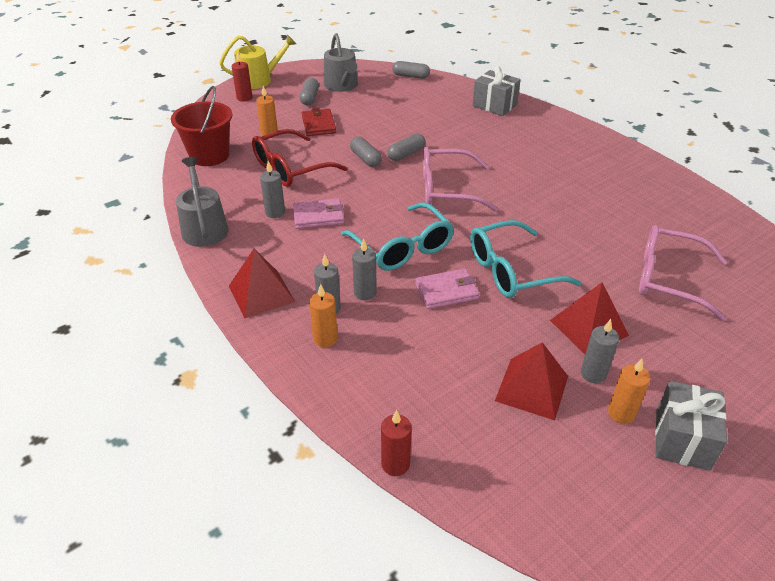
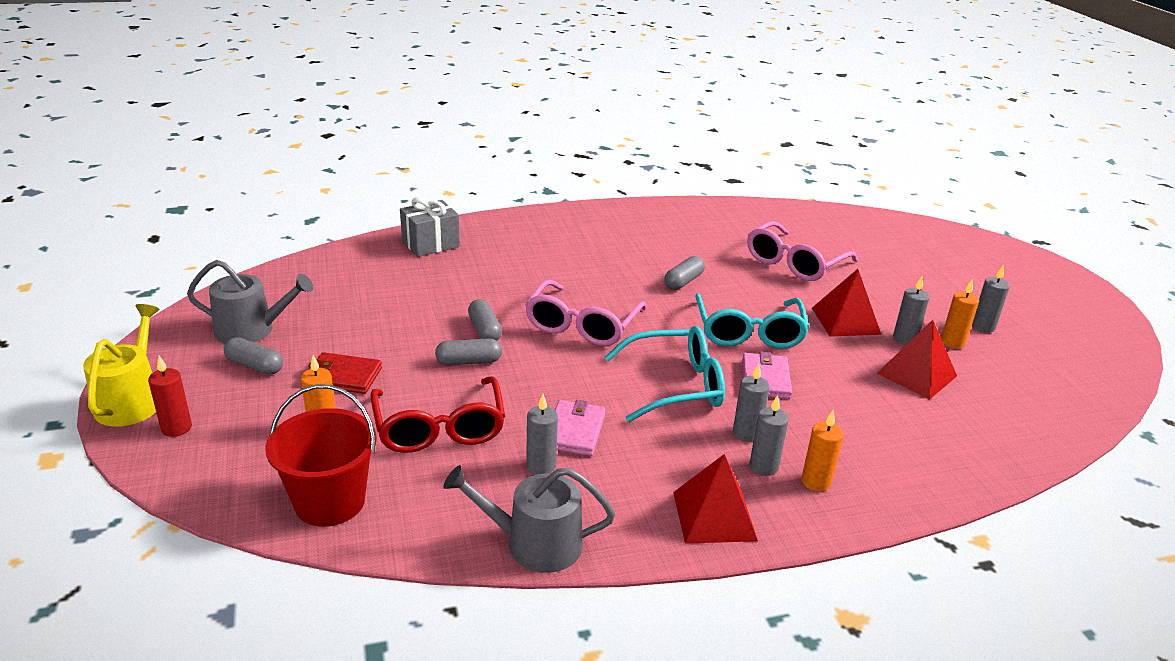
camera: 70 degrees left, 10 degrees down
(395, 464) = (1004, 480): red candle -> none
(410, 76) = (292, 273): grey capsule -> grey capsule (683, 281)
(682, 439) = (983, 327): grey gift -> grey candle

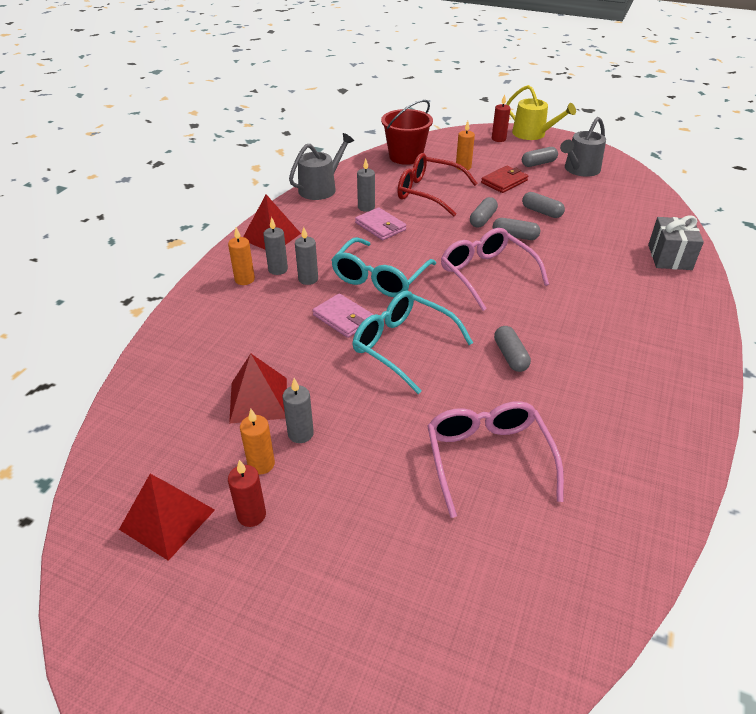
camera: 130 degrees right, 10 degrees up
(406, 328) = (541, 212): none -> grey capsule
(845, 321) = (362, 416): red pyramid -> red pyramid (167, 519)
(983, 327) = (251, 515): grey candle -> red candle

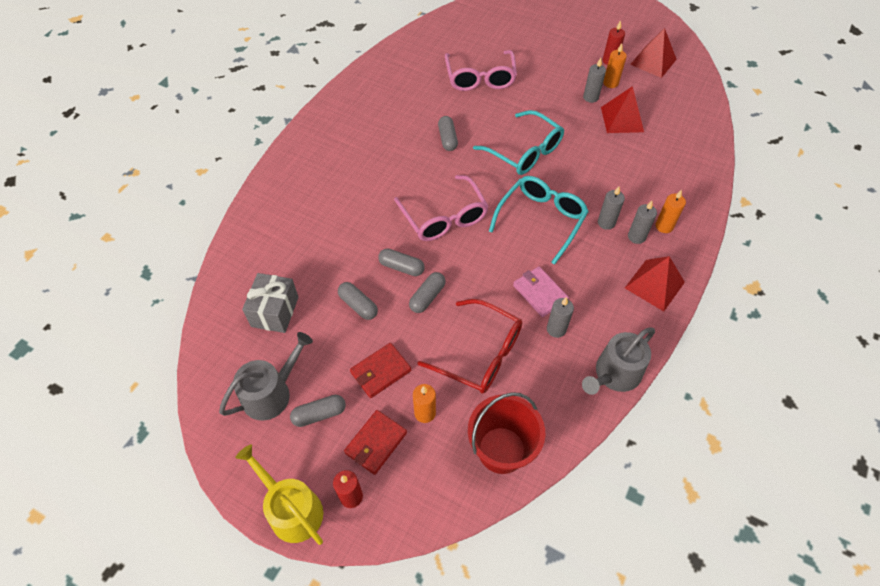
camera: 175 degrees left, 15 degrees up
(343, 318) = (571, 179): pink wallet -> none
(492, 155) = (376, 443): none -> red wallet
(669, 257) = (266, 227): grey gift -> grey gift (275, 311)

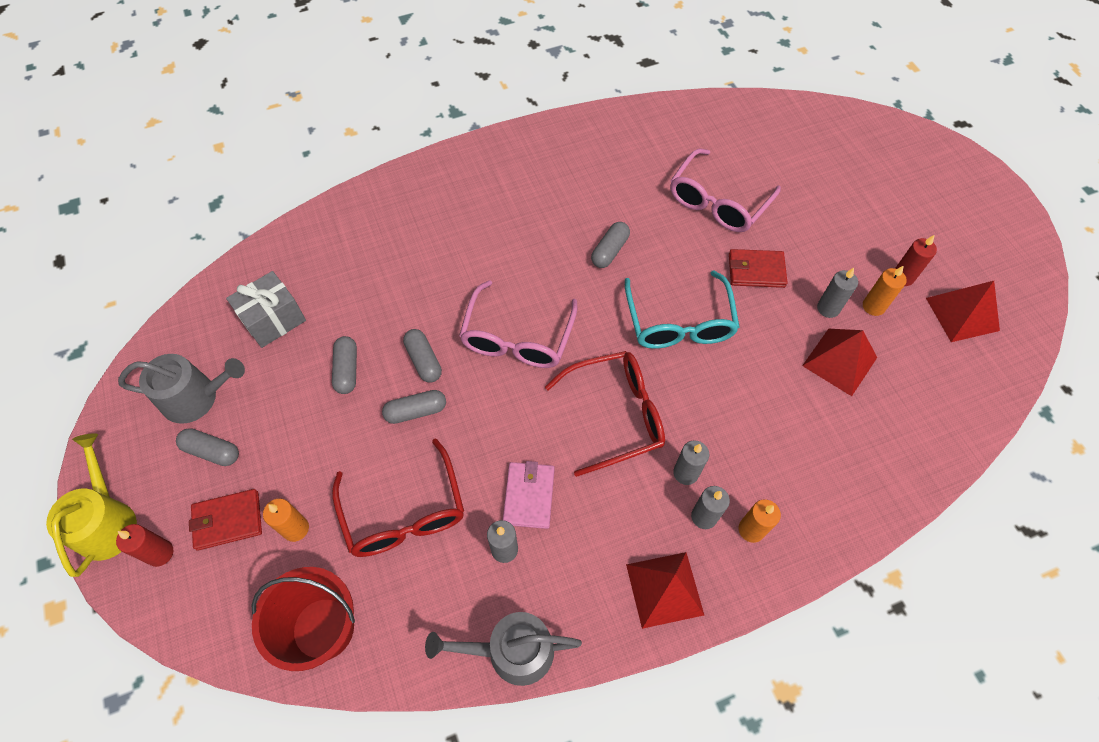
camera: 40 degrees right, 5 degrees up
(380, 371) = (300, 453): red wallet -> red wallet (756, 270)
(541, 219) = (616, 415): turquoise glasses -> red glasses

